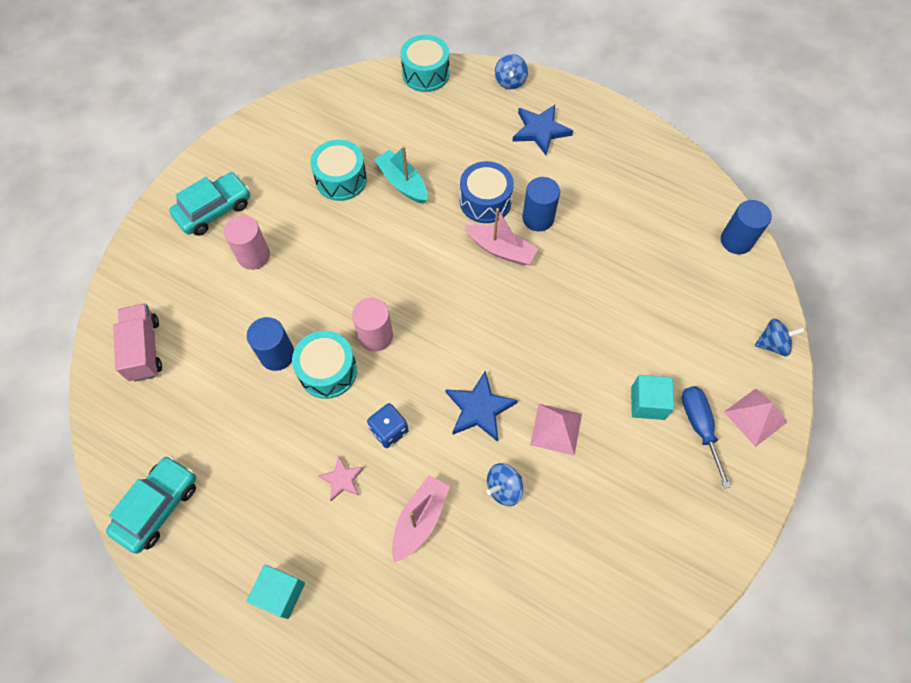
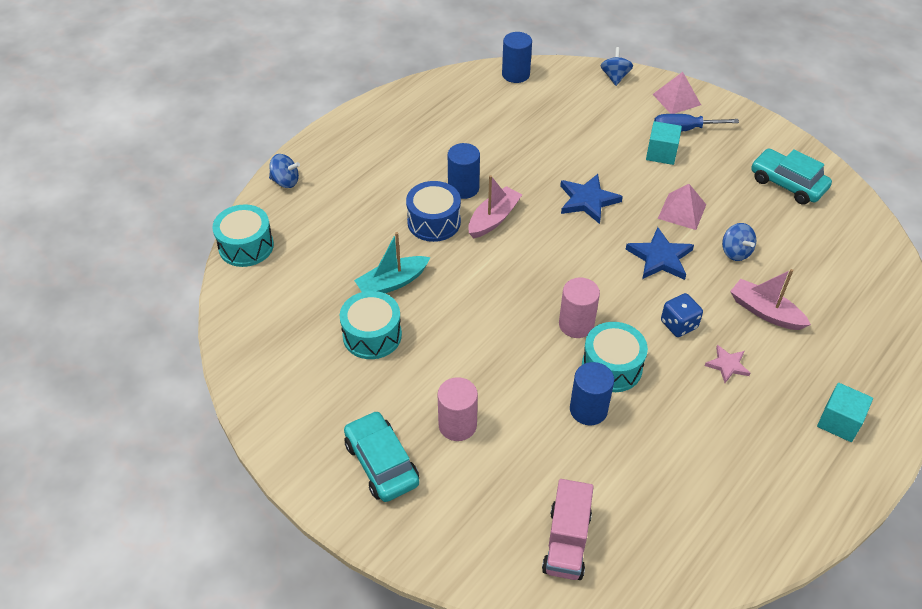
camera: 80 degrees left, 15 degrees down
(144, 349) = (566, 542): pink truck -> pink truck turned 75 degrees counterclockwise
(158, 506) = (758, 527): turquoise car -> turquoise car (787, 184)
(540, 130) = (358, 170): blue star -> blue star (587, 200)

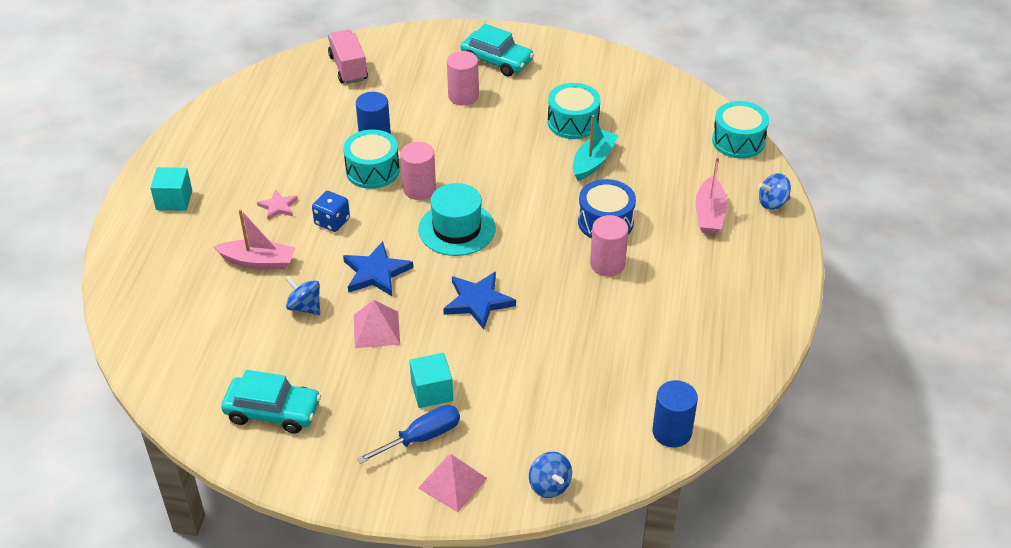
camera: 150 degrees right, 5 degrees down
(463, 188) = (607, 264): blue cylinder -> pink cylinder
(493, 219) = (554, 246): pink boat -> pink boat (709, 214)
(566, 268) = (457, 229): none -> turquoise hat

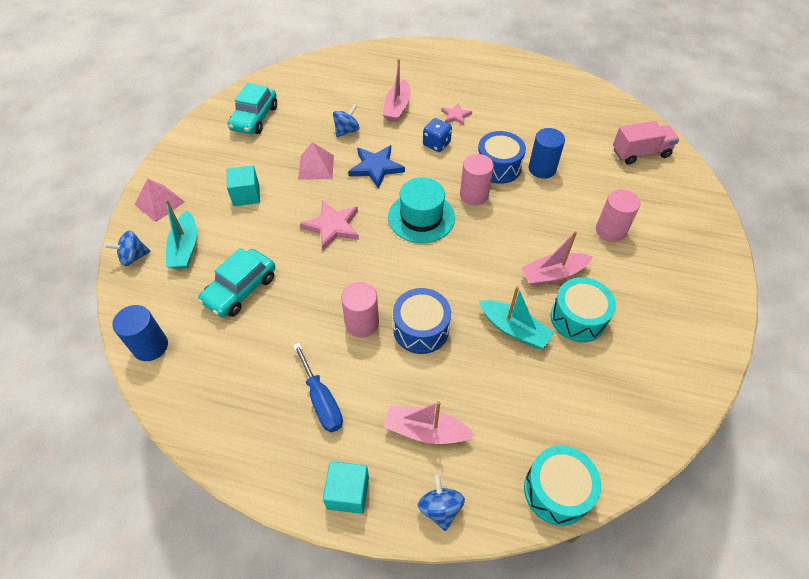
camera: 95 degrees right, 10 degrees up
(174, 200) = (465, 67): turquoise cube -> turquoise cube (348, 492)
(372, 170) = (498, 167): turquoise drum -> blue drum
(422, 437) = (206, 188): blue screwdriver -> blue screwdriver (321, 400)
(478, 301) = (332, 226): blue star -> pink star
(497, 61) = (675, 261): turquoise car -> turquoise car (240, 289)
(524, 135) = (553, 274): none -> pink boat
(528, 435) = (185, 248): none -> turquoise boat

